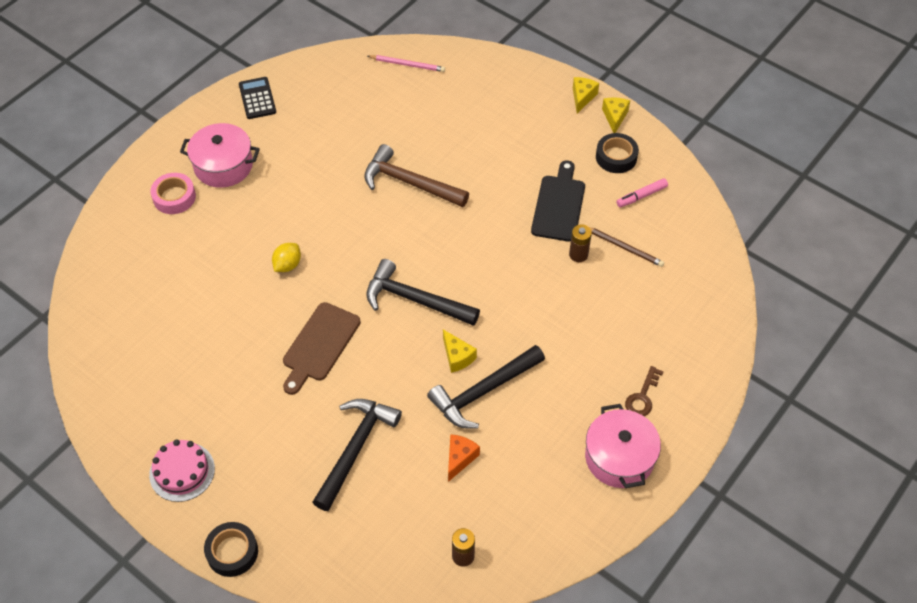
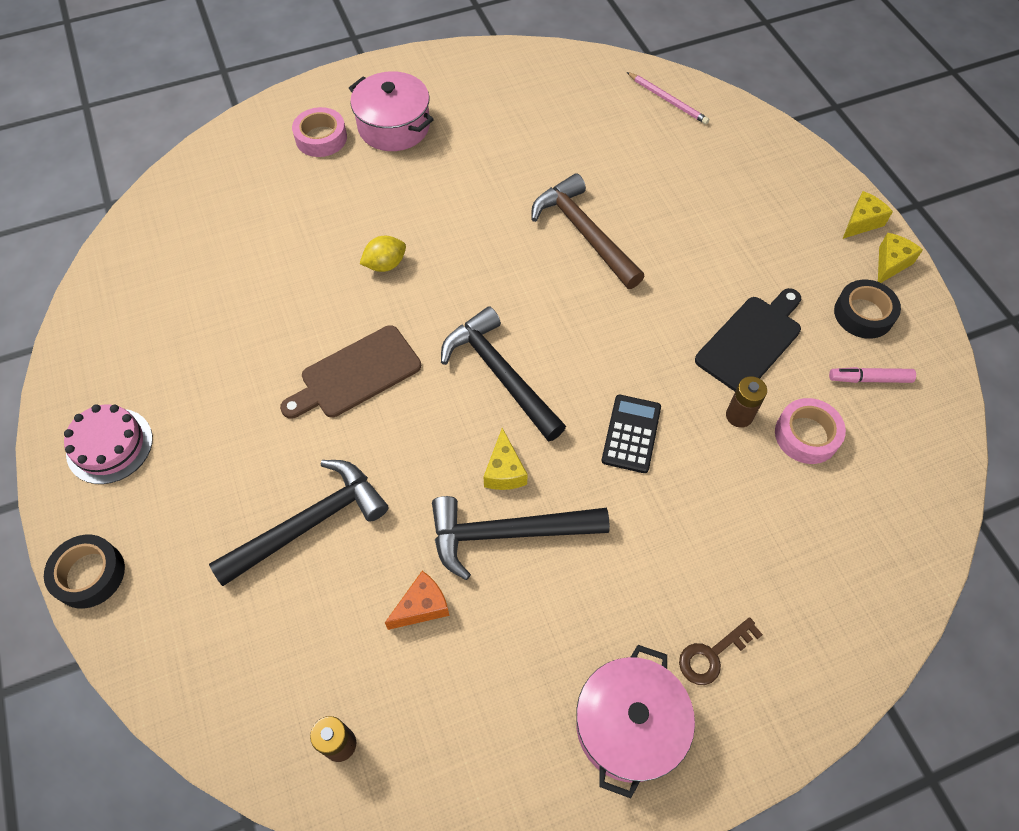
camera: 30 degrees right, 5 degrees up
(257, 98) = (478, 71): black calculator -> black calculator (631, 434)
(624, 247) = (806, 435): brown pencil -> pink tape

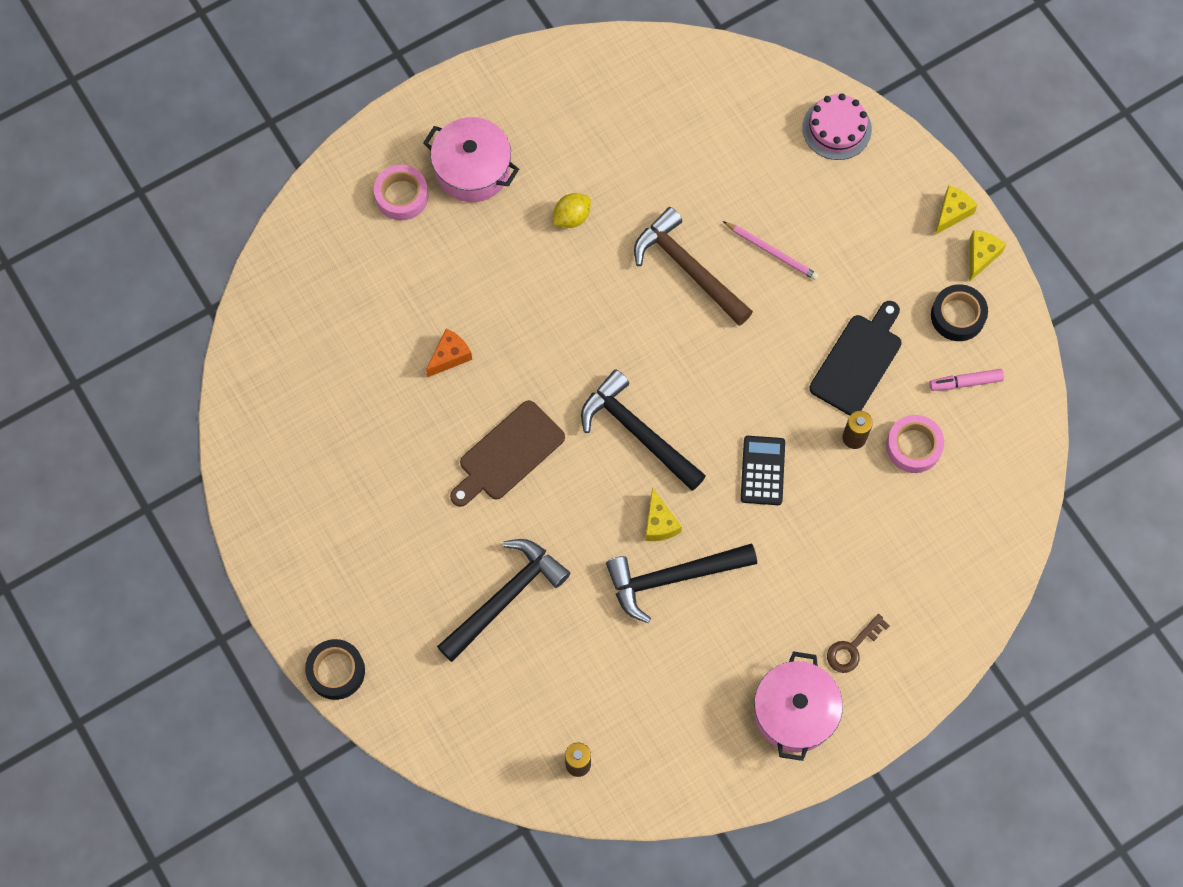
camera: 10 degrees left, 10 degrees up
(109, 445) = (310, 558): pink cake -> pink cake (836, 128)
(385, 264) = (505, 335): yellow lemon -> yellow lemon (571, 217)
(422, 606) = (616, 650): orange cheese -> orange cheese (450, 356)
(667, 100) = (747, 90): pink pencil -> pink pencil (771, 251)

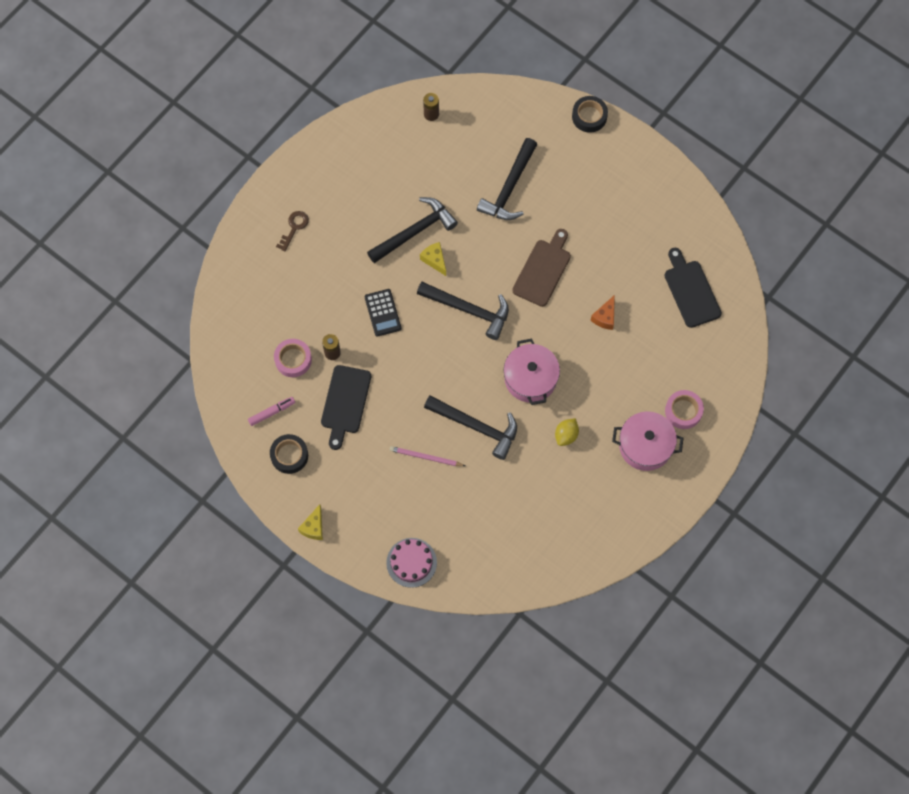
camera: 160 degrees right, 0 degrees up
(313, 352) = (691, 291): none -> black cutting board
(688, 268) = (476, 427): brown hammer -> black hammer
(794, 712) = (317, 181): pink pot -> pink pot (530, 378)
(981, 256) = (285, 502): yellow cheese -> none

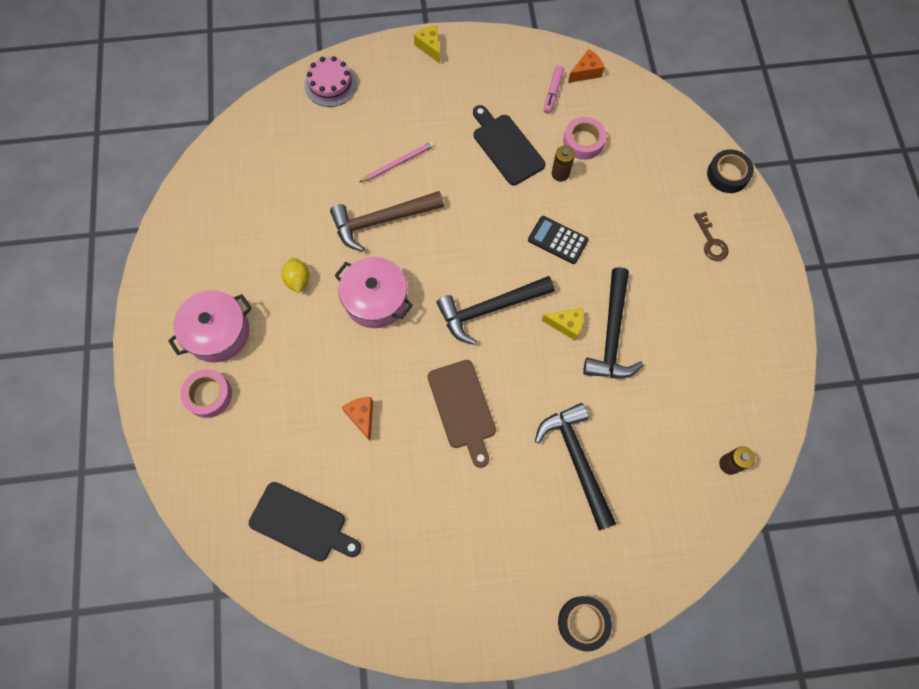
camera: 135 degrees right, 0 degrees up
(233, 406) = (586, 72): none -> orange cheese
(289, 455) = (504, 76): black tape -> black tape (727, 174)
(476, 427) = (381, 221): black hammer -> brown hammer

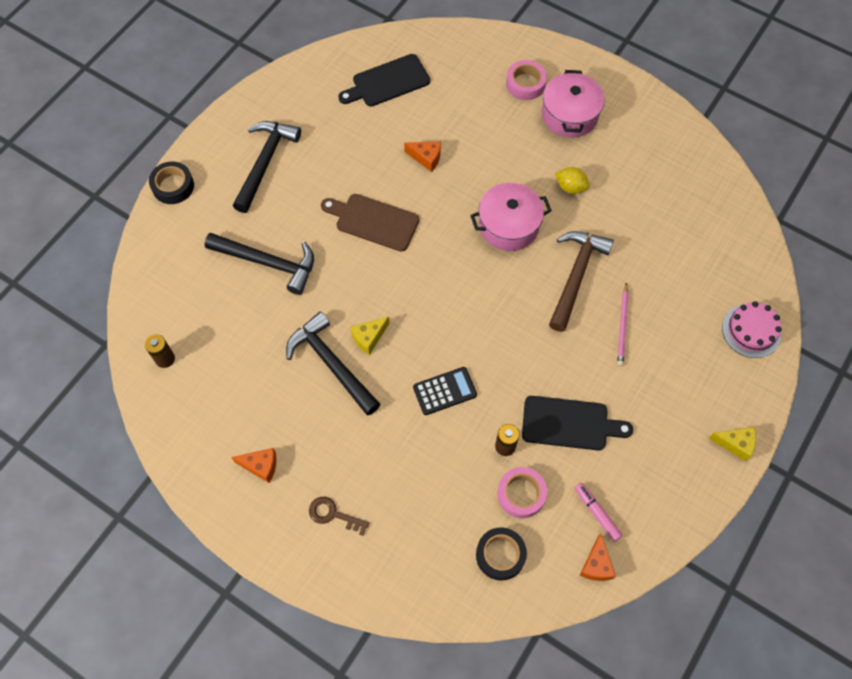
camera: 130 degrees right, 5 degrees down
(489, 309) = (431, 295): black hammer -> black hammer (265, 162)
(727, 174) = (379, 594): black tape -> black tape (500, 555)
(729, 316) = (261, 466): none -> orange cheese

